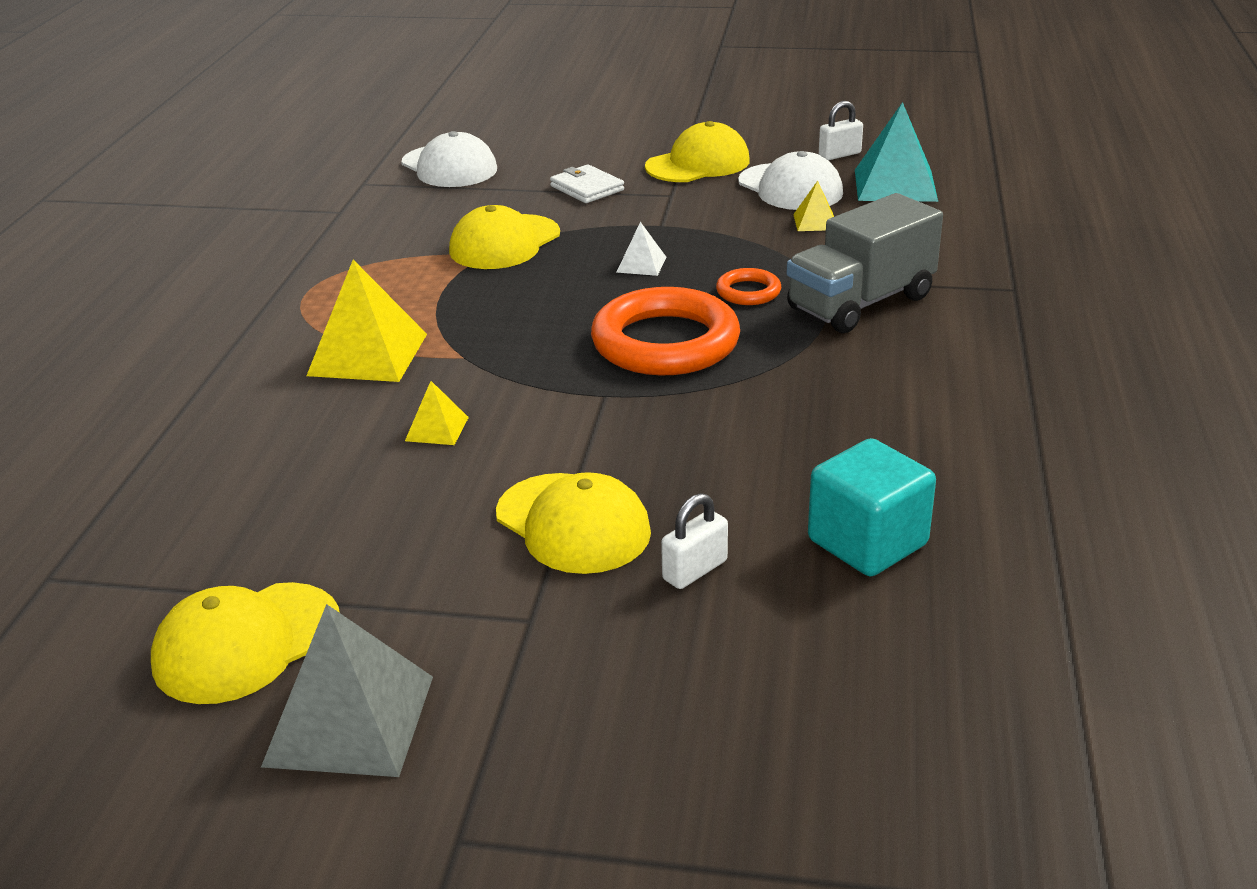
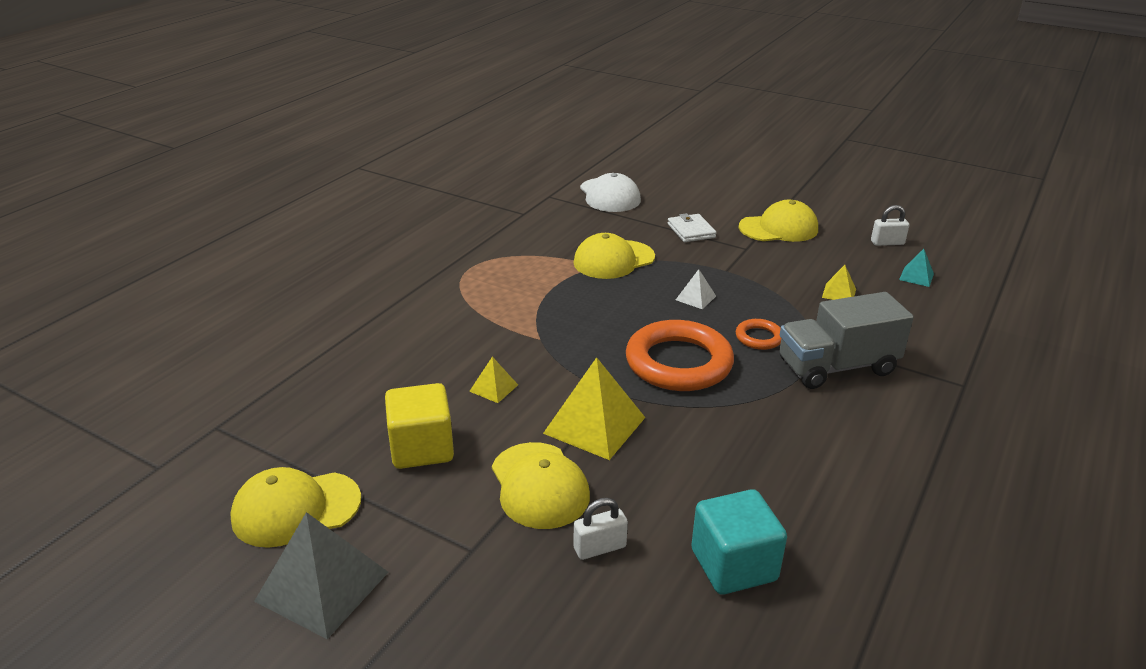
camera: 20 degrees right, 0 degrees up
(368, 354) = (482, 321): yellow pyramid -> yellow pyramid (594, 425)
(382, 524) = (422, 448): none -> yellow cube
(790, 188) = (835, 261): white cap -> none
(895, 185) = (916, 276): turquoise pyramid -> turquoise pyramid, size x0.49

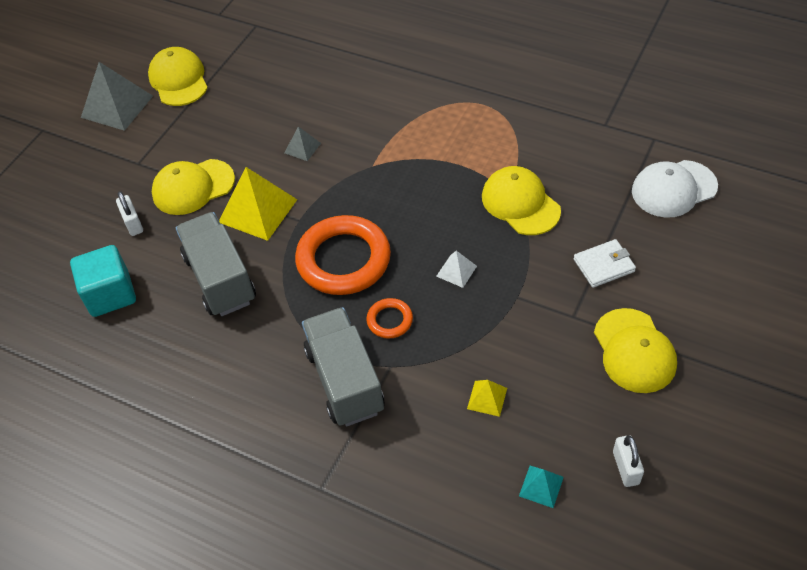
camera: 90 degrees right, 20 degrees up
(422, 448) = (233, 122): yellow cube -> none
(494, 388) = (302, 148): yellow pyramid -> grey pyramid
(705, 456) = (220, 279): none -> grey truck

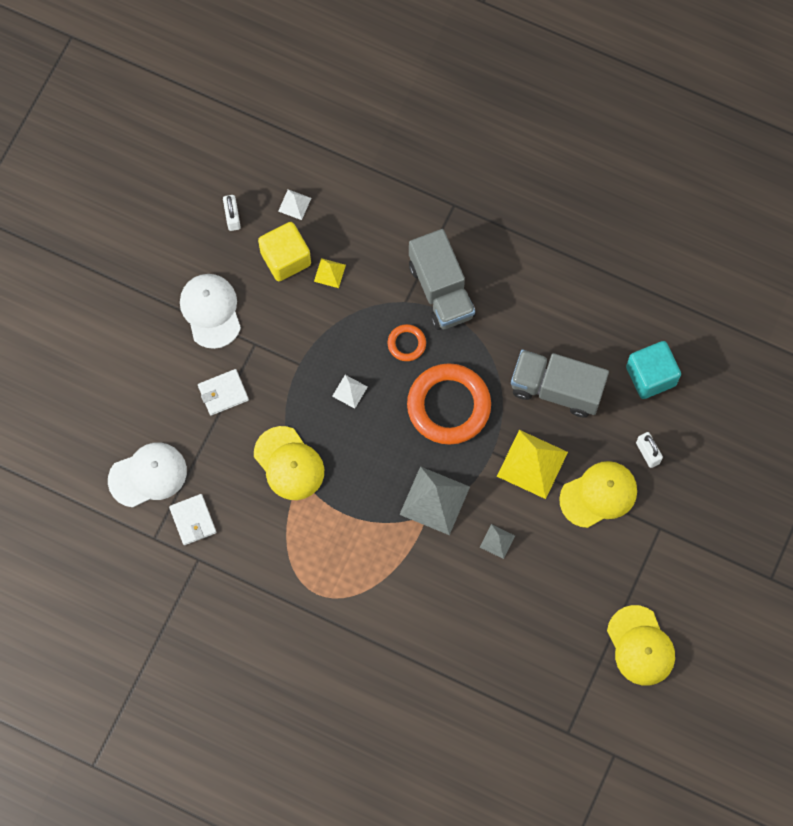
camera: 175 degrees right, 20 degrees up
(117, 106) = (699, 608): grey pyramid -> grey pyramid (434, 500)
(220, 279) = (556, 389): grey truck -> grey truck turned 135 degrees clockwise
(541, 486) = (294, 204): turquoise pyramid -> white pyramid
(546, 415) = (285, 258): none -> yellow cube
(616, 154) = (193, 520): none -> white wallet
(634, 351) = (211, 311): yellow cap -> white cap

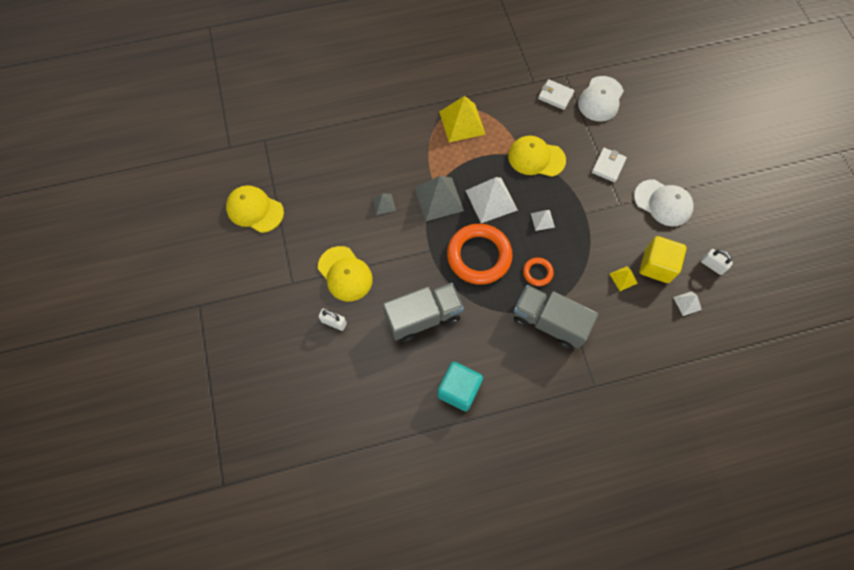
camera: 140 degrees right, 5 degrees down
(381, 455) = (491, 200): none -> white pyramid
(532, 464) = (400, 261): yellow pyramid -> yellow pyramid (462, 123)
(598, 495) = (345, 274): yellow cap -> yellow cap turned 60 degrees counterclockwise
(651, 376) = (370, 374): turquoise cube -> turquoise cube (458, 390)

